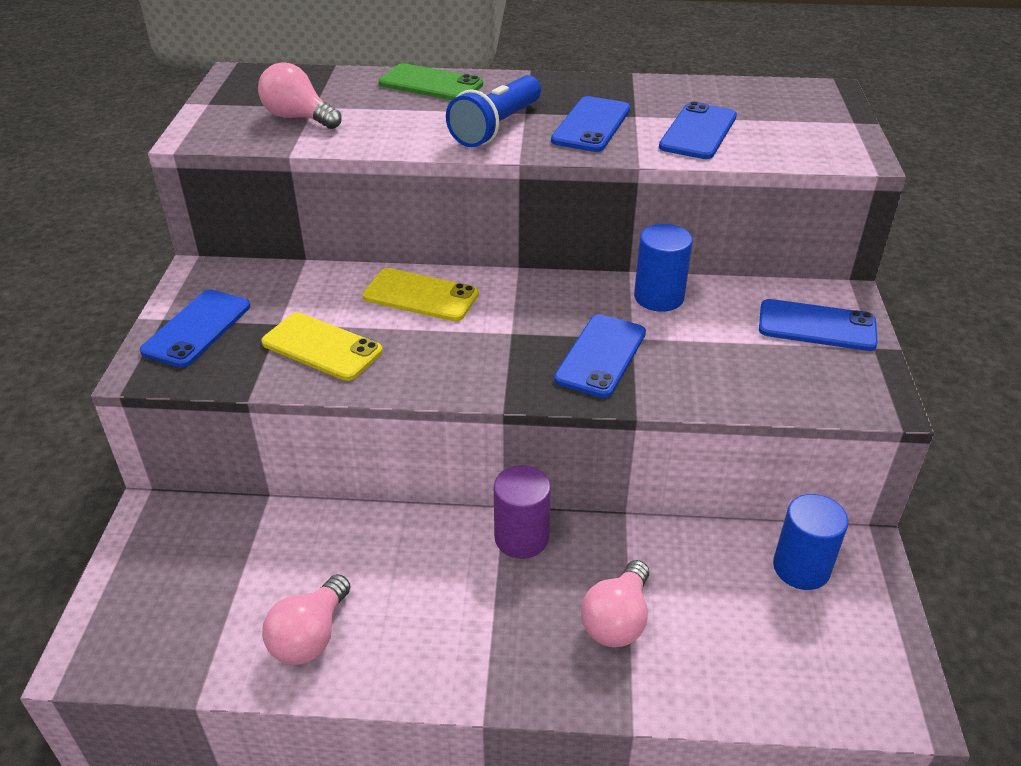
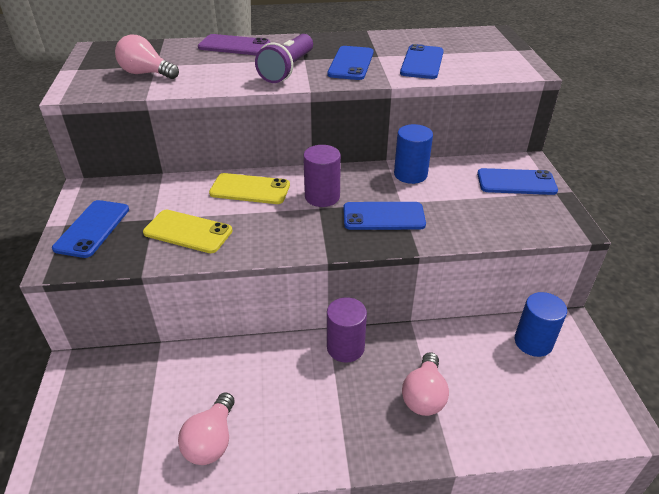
camera: 10 degrees left, 0 degrees up
(431, 84) = (234, 46): green phone -> purple phone
(496, 127) = (287, 70): blue flashlight -> purple flashlight
(520, 317) = (322, 197): none -> purple cylinder
(601, 356) = (383, 216): blue phone -> blue phone turned 75 degrees clockwise

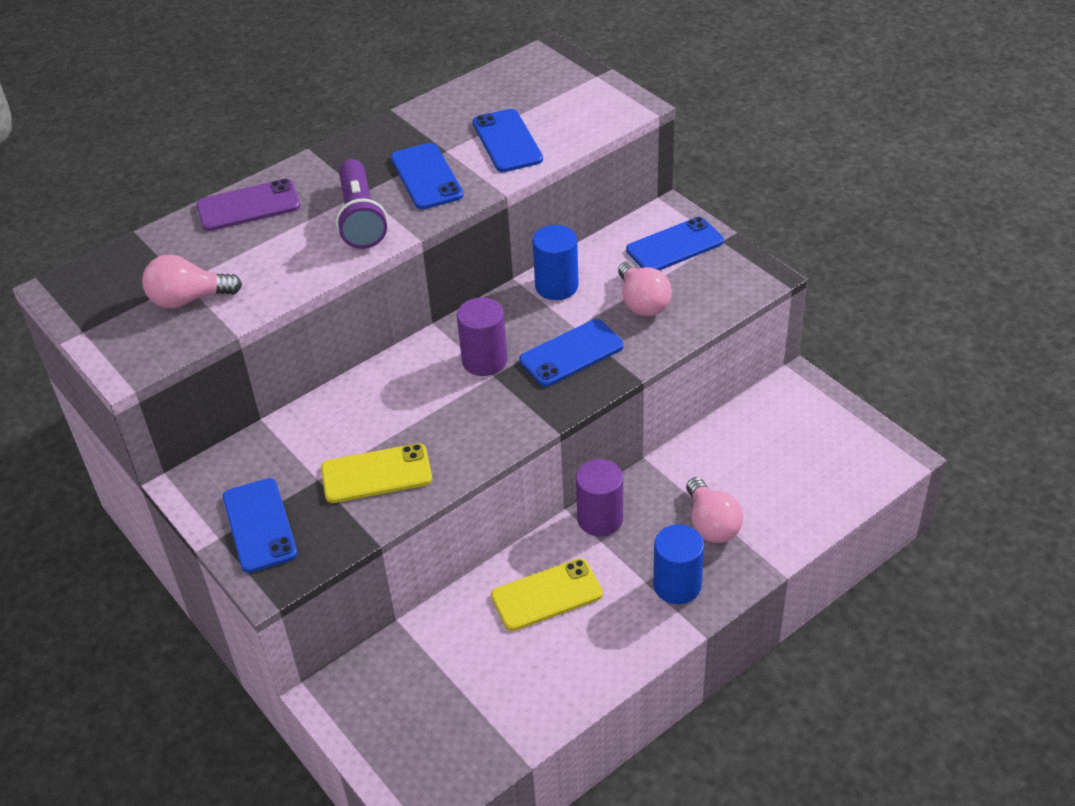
camera: 30 degrees left, 5 degrees up
(211, 441) = (547, 675): pink light bulb -> pink light bulb (642, 303)
(250, 189) = (392, 390): yellow phone -> yellow phone (546, 595)
(533, 342) = (775, 418): blue cylinder -> blue cylinder (677, 585)

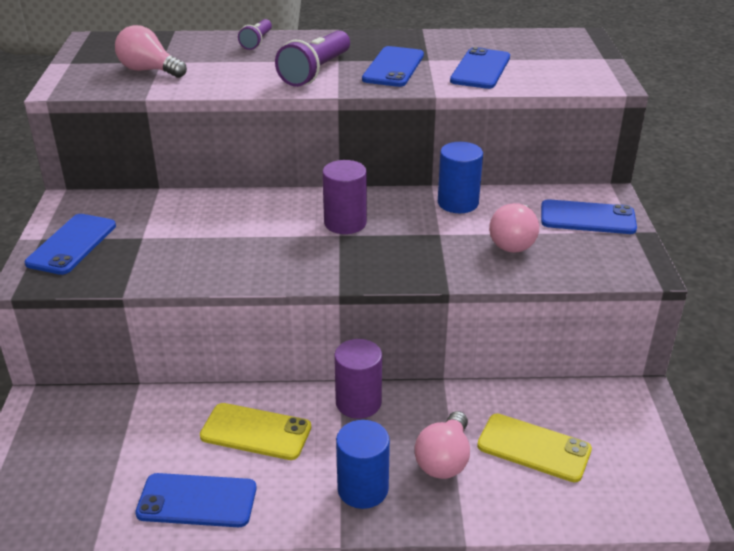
camera: 35 degrees right, 10 degrees down
(248, 206) = (257, 42): purple phone -> purple flashlight
(376, 474) = (181, 253): yellow phone -> yellow phone (534, 448)
(571, 353) = (415, 248): blue phone -> blue phone (197, 501)

